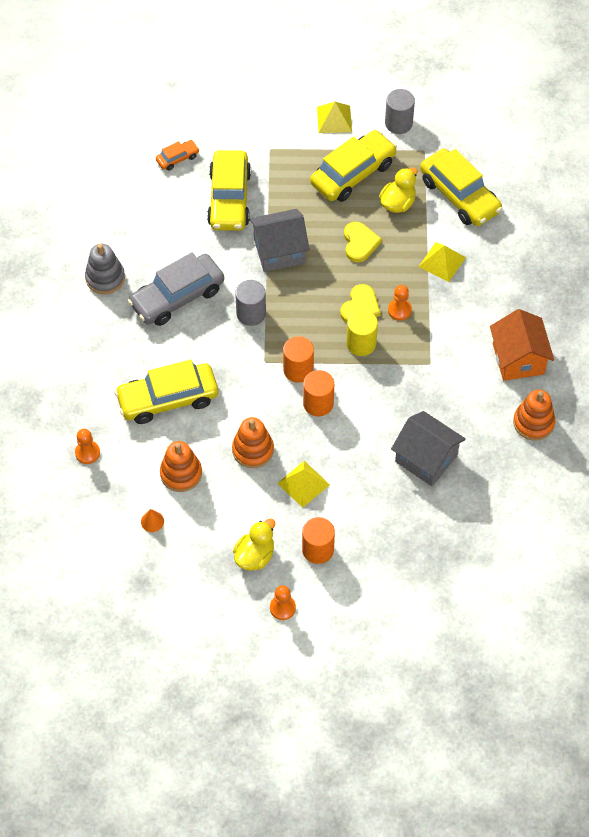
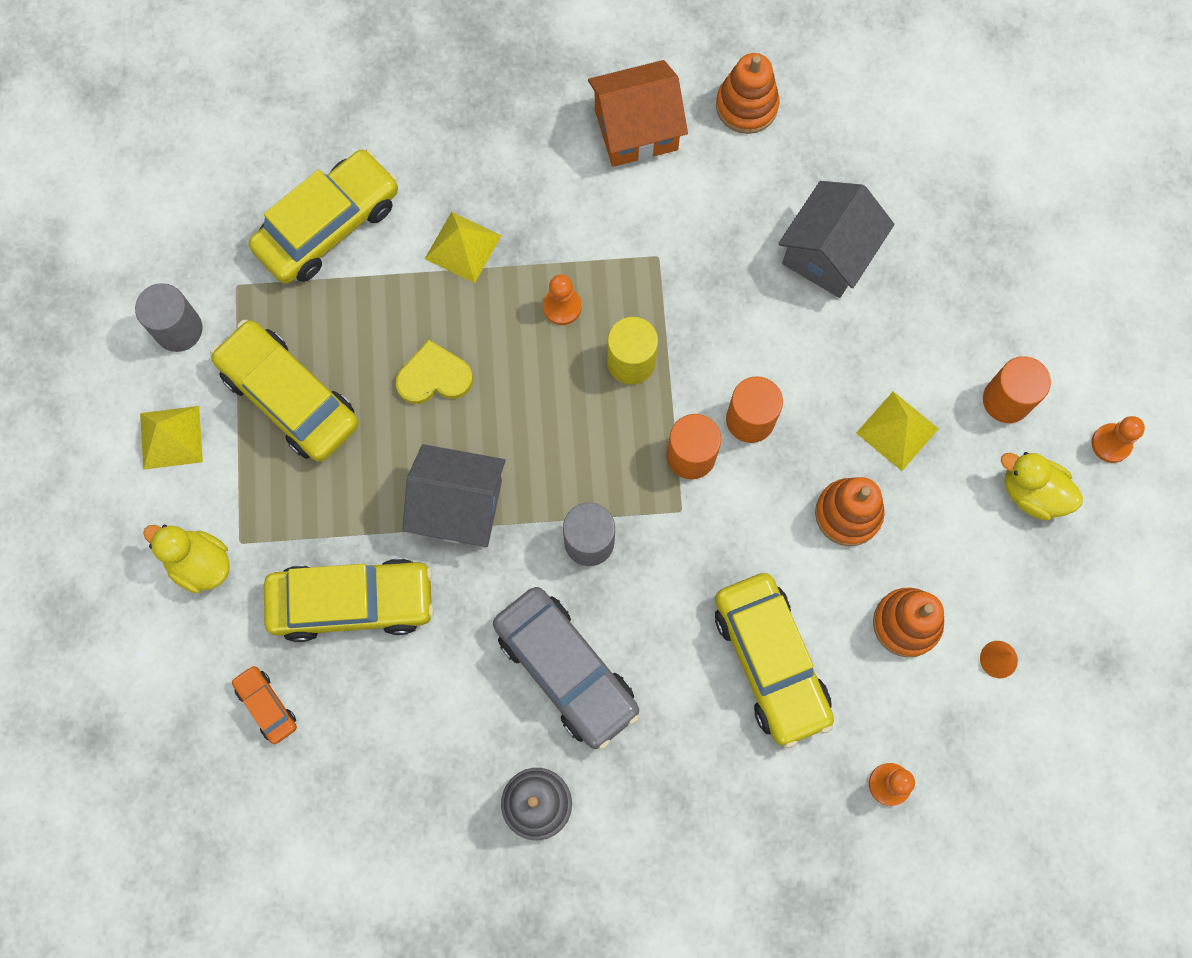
camera: 95 degrees left, 15 degrees up
(279, 251) = (459, 506): grey house -> grey house turned 60 degrees counterclockwise
(360, 307) = (560, 367): yellow heart -> none
(397, 203) = (348, 321): yellow duck -> yellow duck (200, 563)

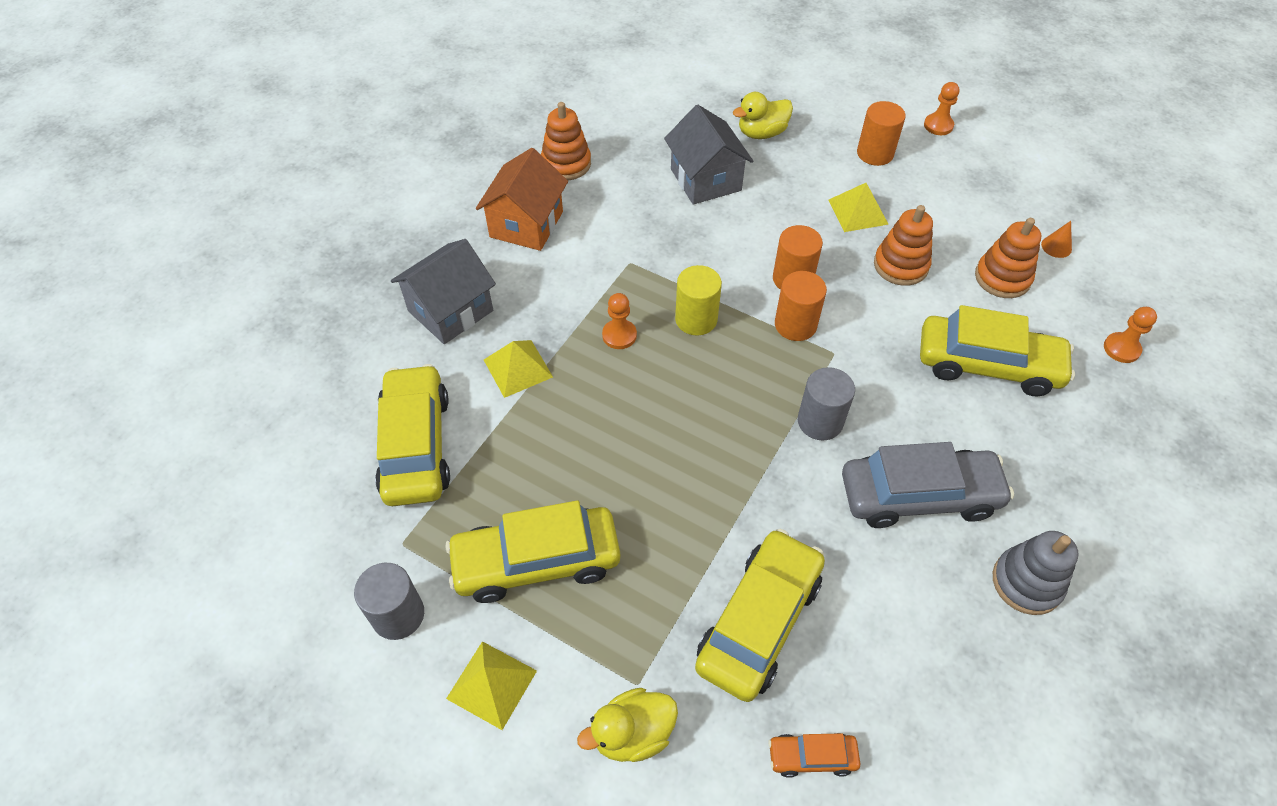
camera: 55 degrees left, 20 degrees down
(434, 377) = (606, 446): yellow heart -> none
(459, 506) = (729, 491): grey house -> grey house (450, 311)
(1032, 493) = (947, 174): yellow duck -> yellow duck (761, 133)

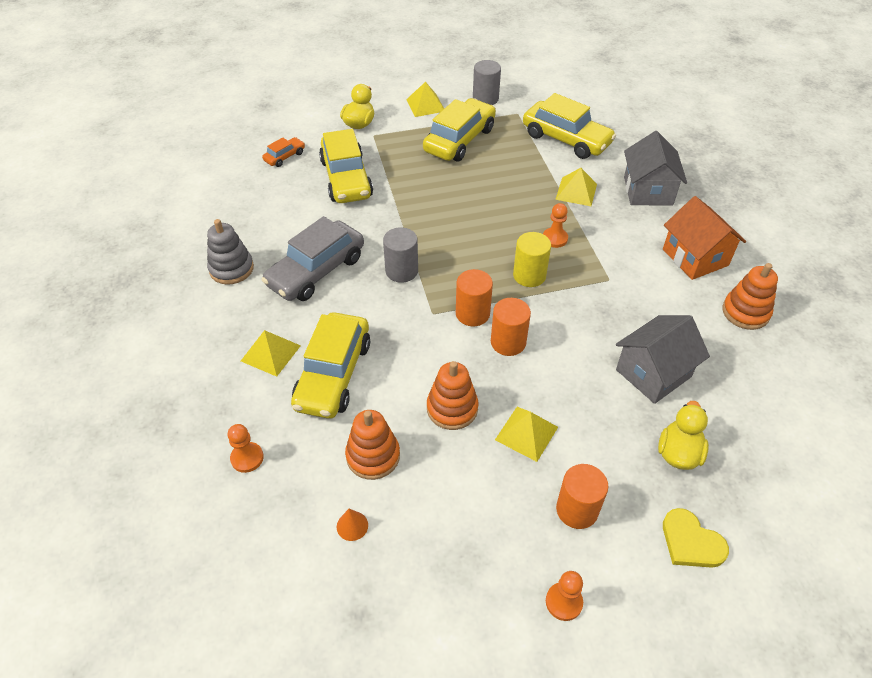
camera: 135 degrees right, 5 degrees down
(705, 180) = (653, 373): grey house -> grey house turned 60 degrees counterclockwise
(820, 98) = (691, 542): none -> yellow heart
(988, 365) = (333, 374): yellow car -> yellow car turned 45 degrees counterclockwise
(1040, 432) = (270, 353): none -> yellow pyramid

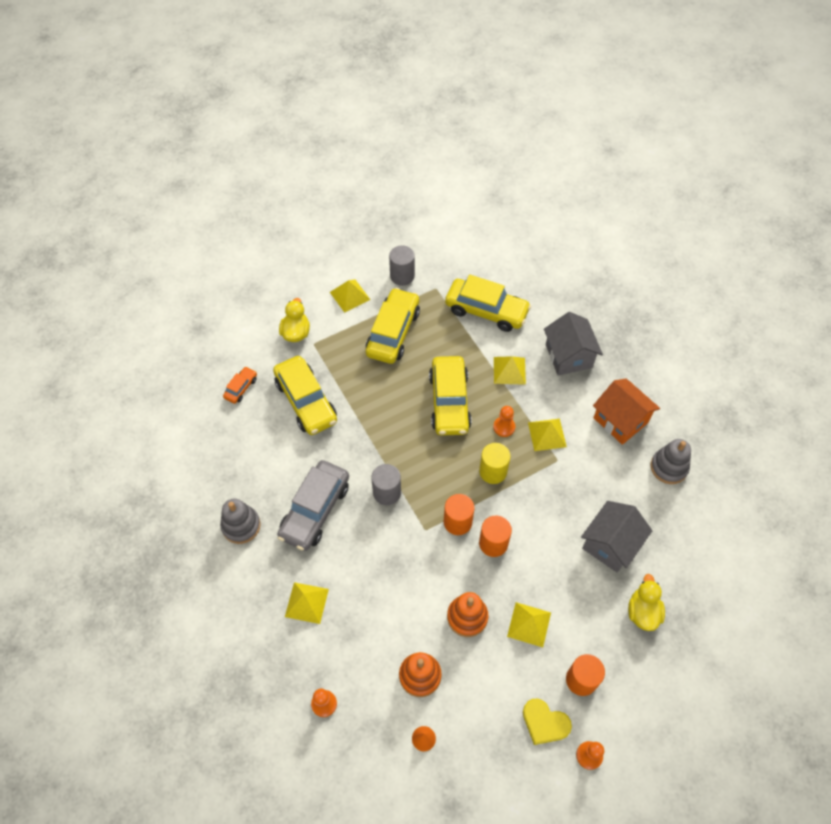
camera: 15 degrees left, 10 degrees up
(333, 374) = (364, 610): yellow car -> yellow car (449, 402)
(603, 254) = (547, 434): none -> yellow pyramid
(691, 542) = (665, 684): yellow heart -> yellow heart (544, 723)
(745, 312) = (669, 467): orange stacking toy -> grey stacking toy

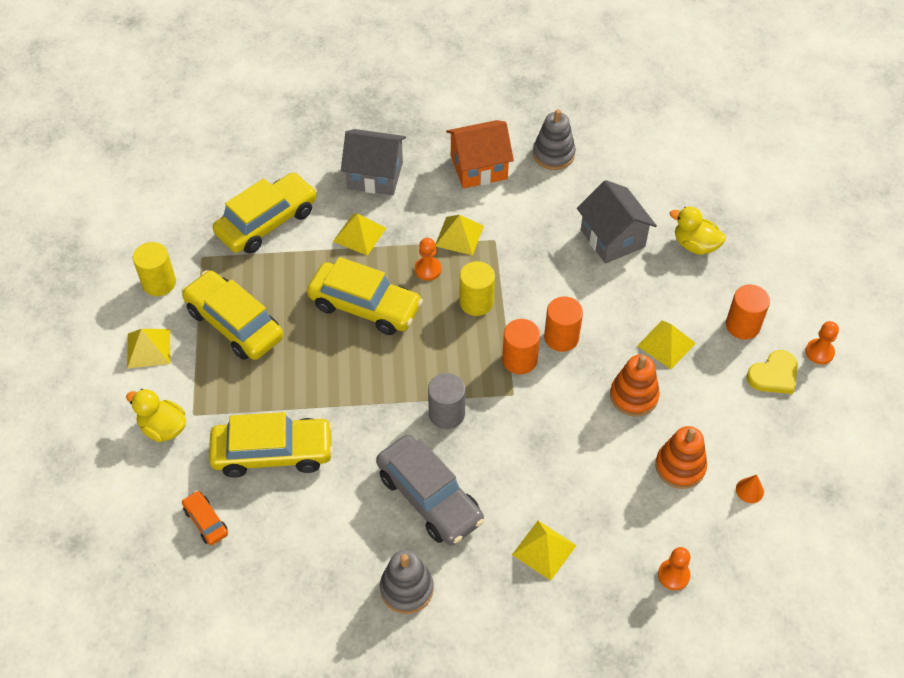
camera: 65 degrees left, 5 degrees down
(402, 276) = (159, 283): grey cylinder -> yellow cylinder

